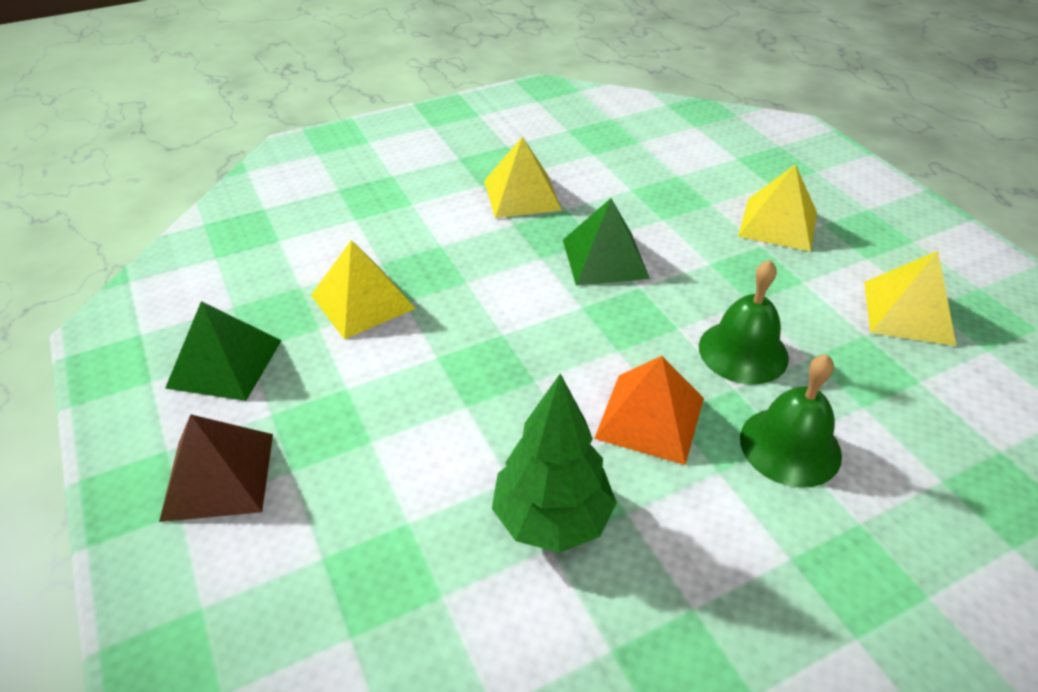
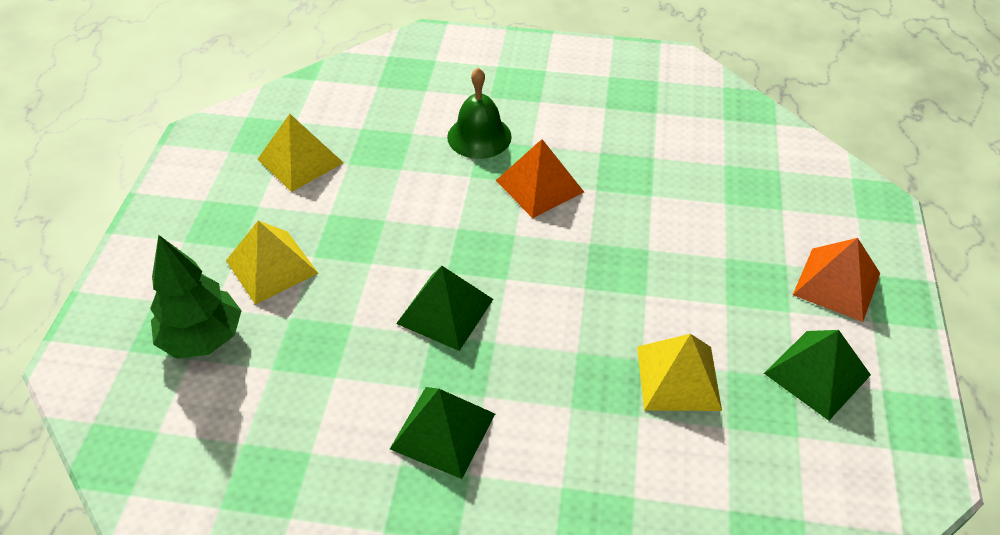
camera: 145 degrees left, 5 degrees up
(218, 475) = (836, 284): brown pyramid -> orange pyramid
(522, 195) = (443, 431): yellow pyramid -> green pyramid
(552, 518) = (643, 167): green tree -> green tree (203, 338)
(743, 351) = (436, 192): green bell -> none

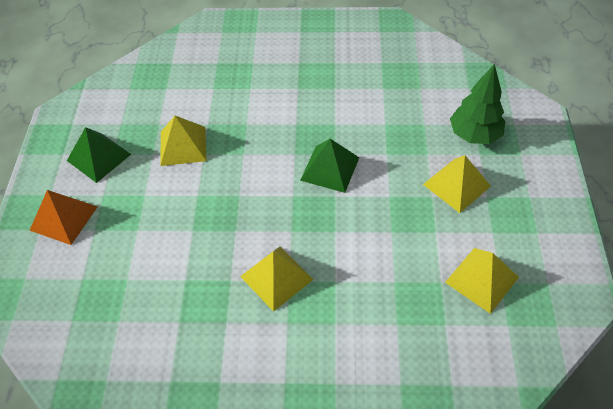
camera: 175 degrees right, 5 degrees up
(443, 431) = (316, 104): green pyramid -> none
(479, 136) = (335, 327): green bell -> none
(539, 186) = (276, 277): orange pyramid -> yellow pyramid

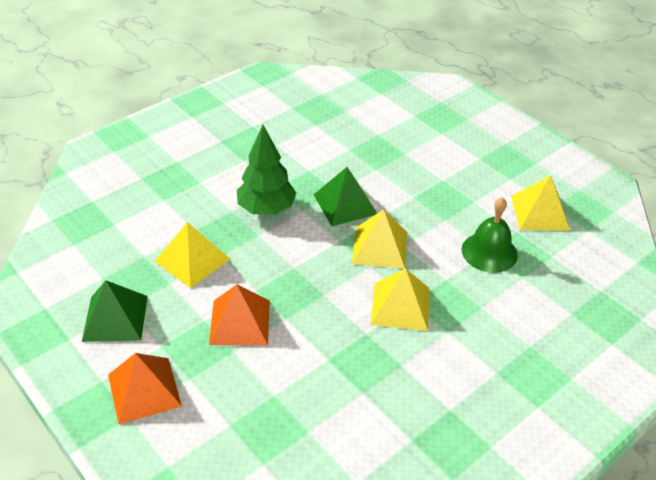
camera: 45 degrees left, 10 degrees down
(162, 212) = (239, 322): none -> orange pyramid
(395, 283) = (489, 252): none -> green bell
(457, 185) = (451, 162): yellow pyramid -> yellow pyramid (380, 247)
(474, 135) = (423, 123): green tree -> green tree (266, 209)

